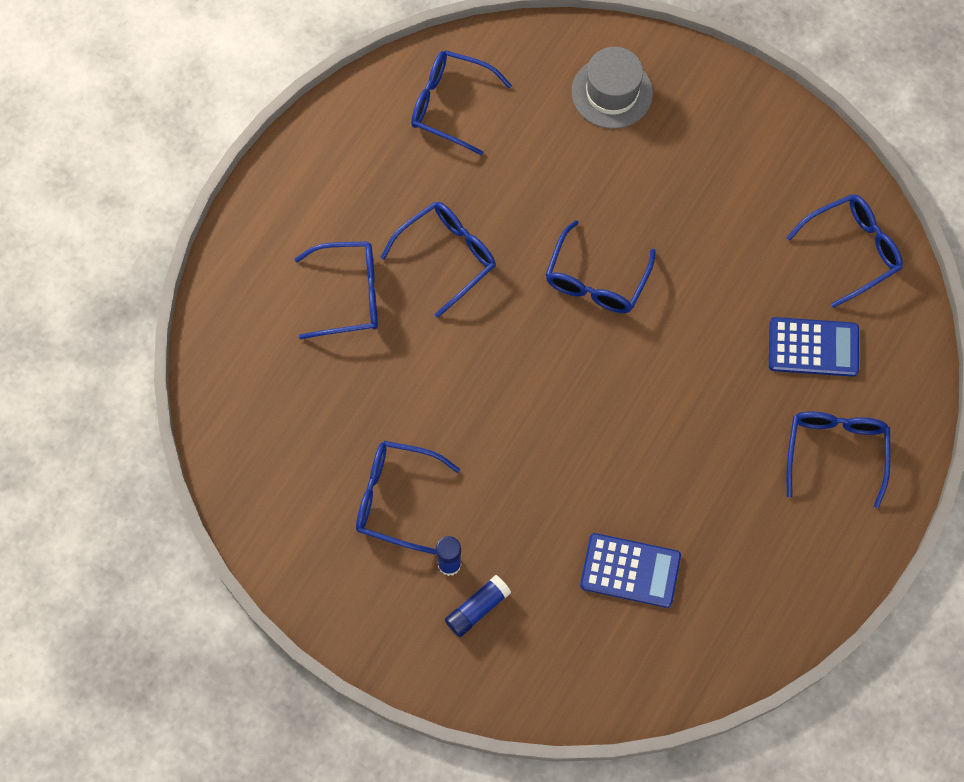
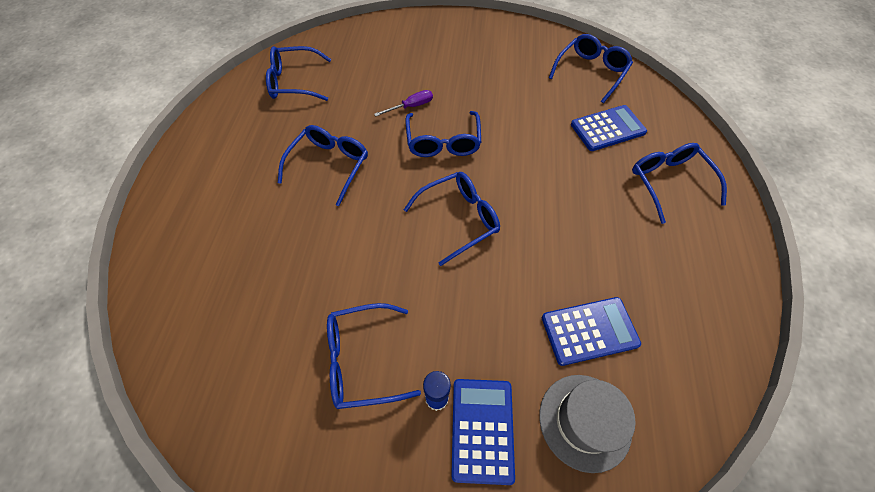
camera: 25 degrees left, 10 degrees down
(349, 295) = (262, 217): blue glasses -> blue glasses (459, 219)
(477, 609) = (482, 429): blue glue stick -> blue calculator
(582, 208) = (411, 106): none -> purple screwdriver
(612, 92) = (397, 45): grey hat -> grey hat (585, 421)

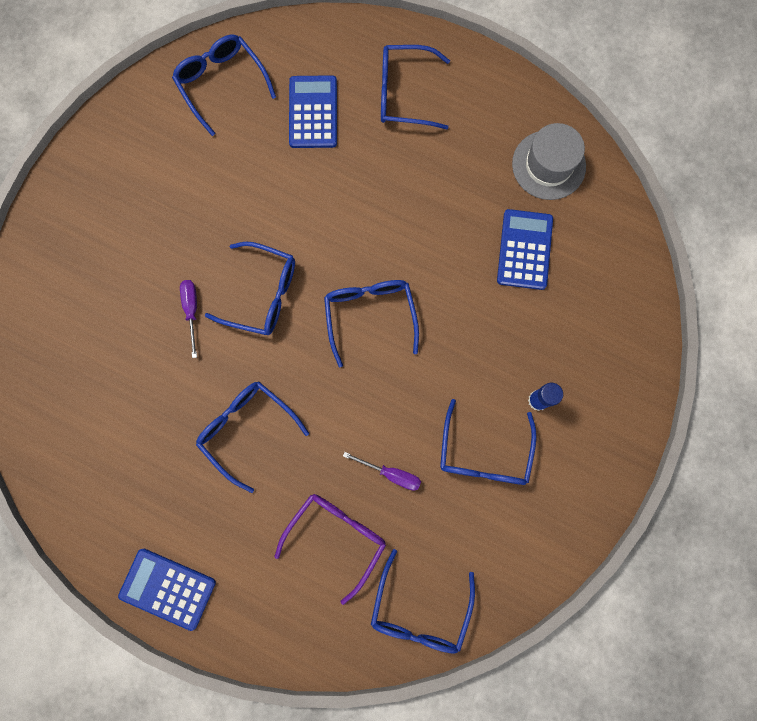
camera: 70 degrees left, 20 degrees up
(251, 255) = (336, 537): none -> purple glasses
(294, 82) = (87, 442): blue glasses -> blue glasses (420, 610)
(319, 281) = (391, 474): none -> purple screwdriver
(482, 429) = (573, 373): blue calculator -> blue calculator (168, 588)
(585, 421) = (593, 291): grey hat -> grey hat (548, 165)

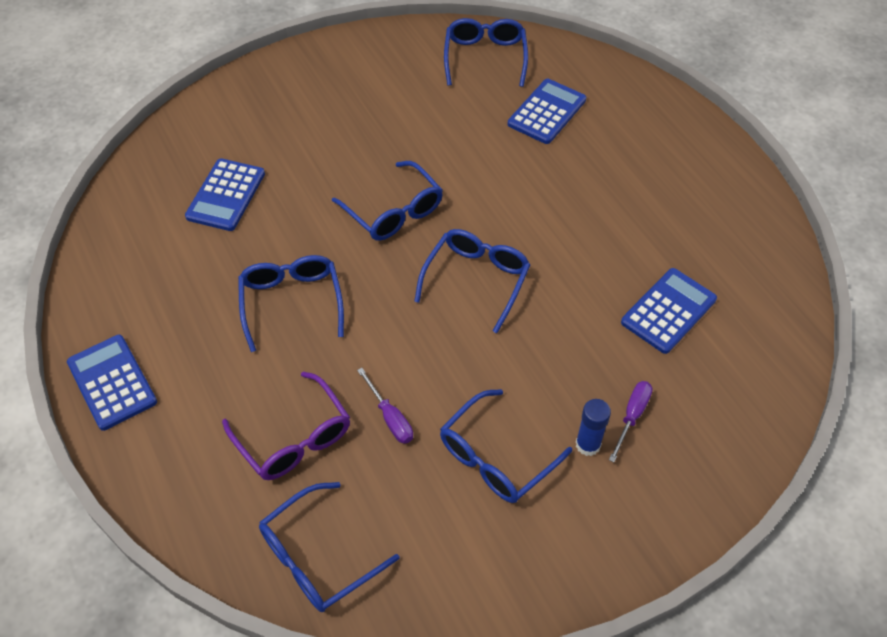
camera: 35 degrees right, 25 degrees down
(114, 368) = (226, 195): none -> blue calculator
(192, 310) = (324, 191): purple screwdriver -> purple screwdriver (632, 416)
(336, 537) = (294, 438): purple glasses -> purple glasses turned 75 degrees clockwise
(404, 93) = (639, 138): blue glasses -> none
(548, 165) = (743, 258): grey hat -> none

